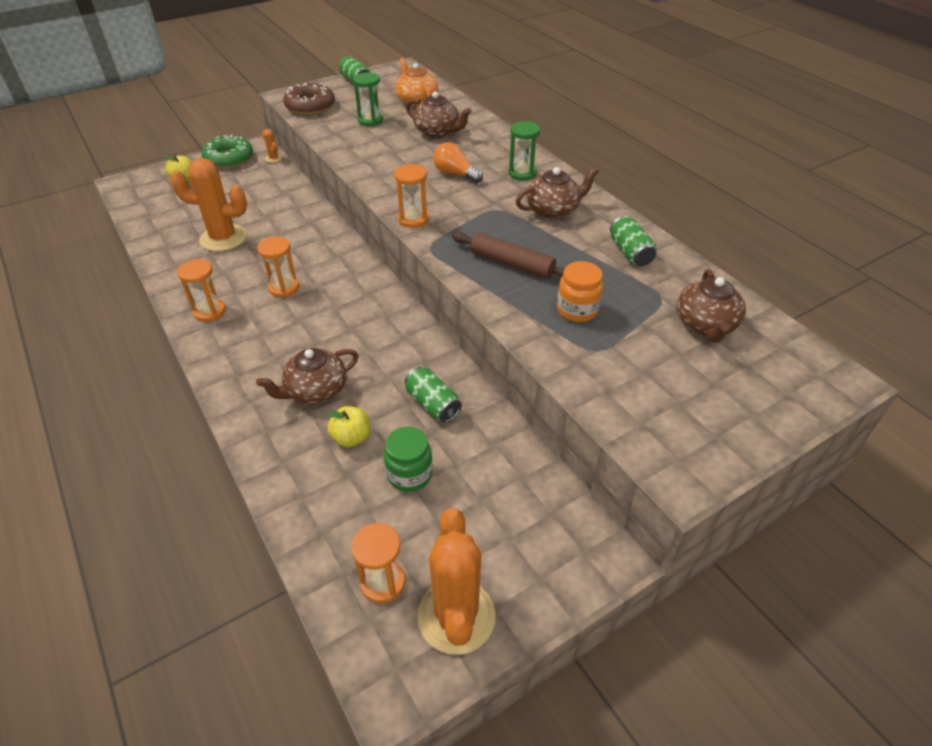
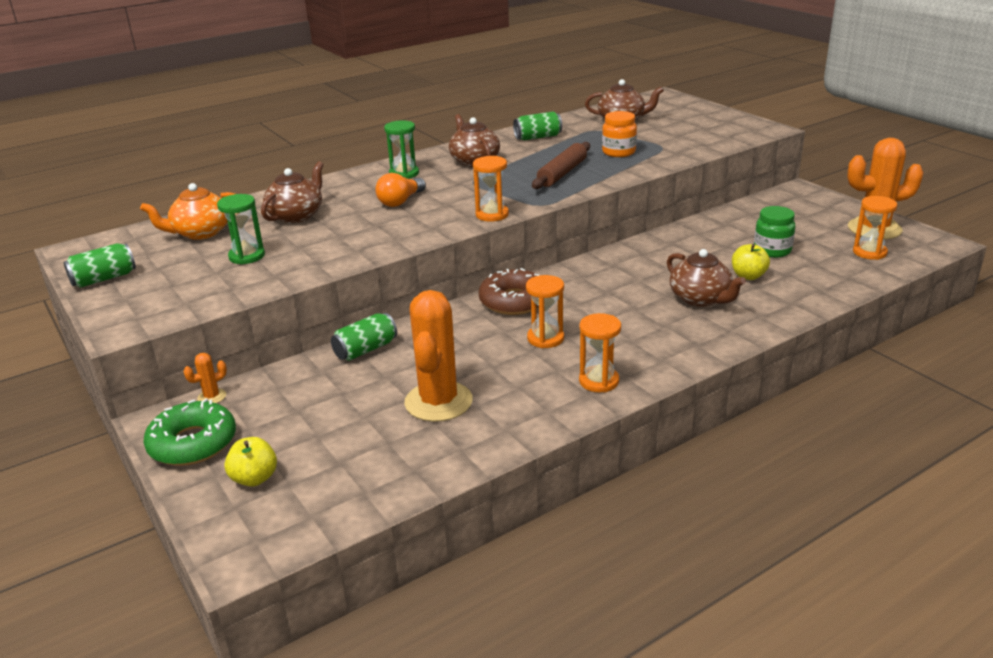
camera: 90 degrees left, 15 degrees down
(310, 106) = (176, 304): brown donut -> brown donut (514, 301)
(433, 404) = (694, 247): green can -> green can (365, 350)

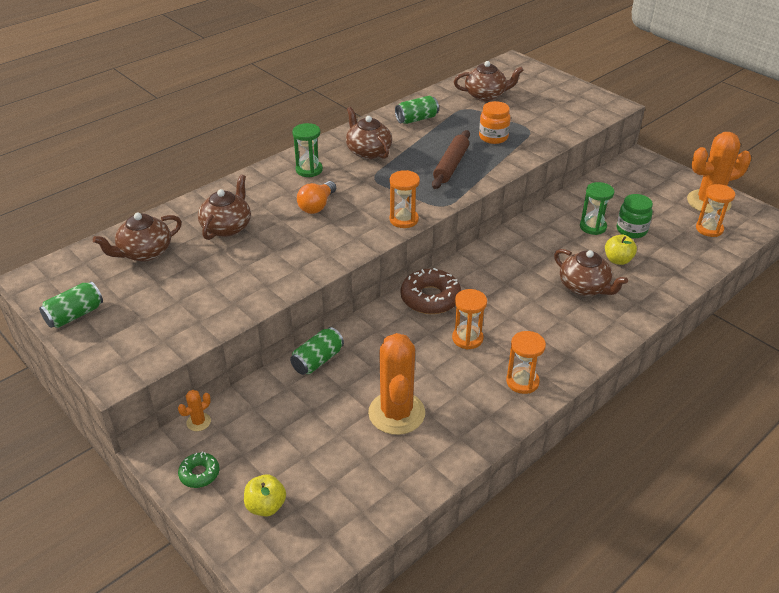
camera: 10 degrees left, 10 degrees up
(193, 443) = (199, 474): green donut -> green donut, size x0.54
(201, 233) = (145, 252): orange teapot -> brown teapot
(247, 256) = (199, 280): green hourglass -> green hourglass (593, 227)

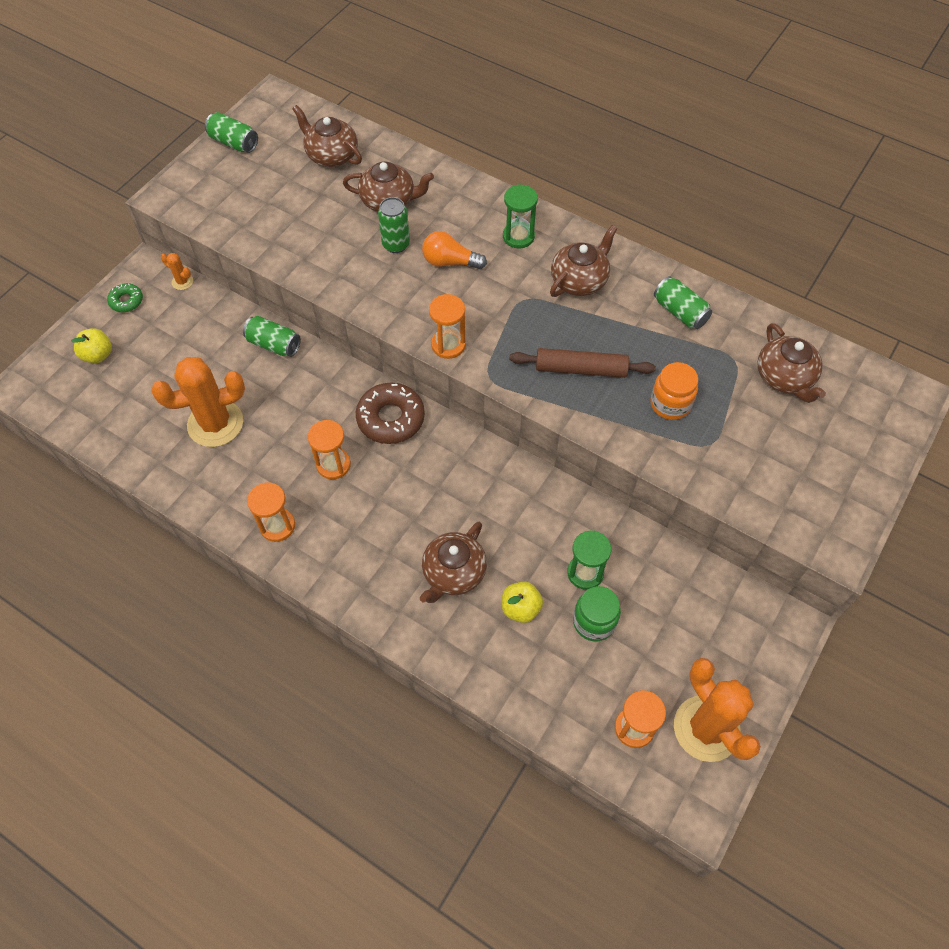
camera: 75 degrees right, 20 degrees up
(281, 230) = (396, 245): none -> green can

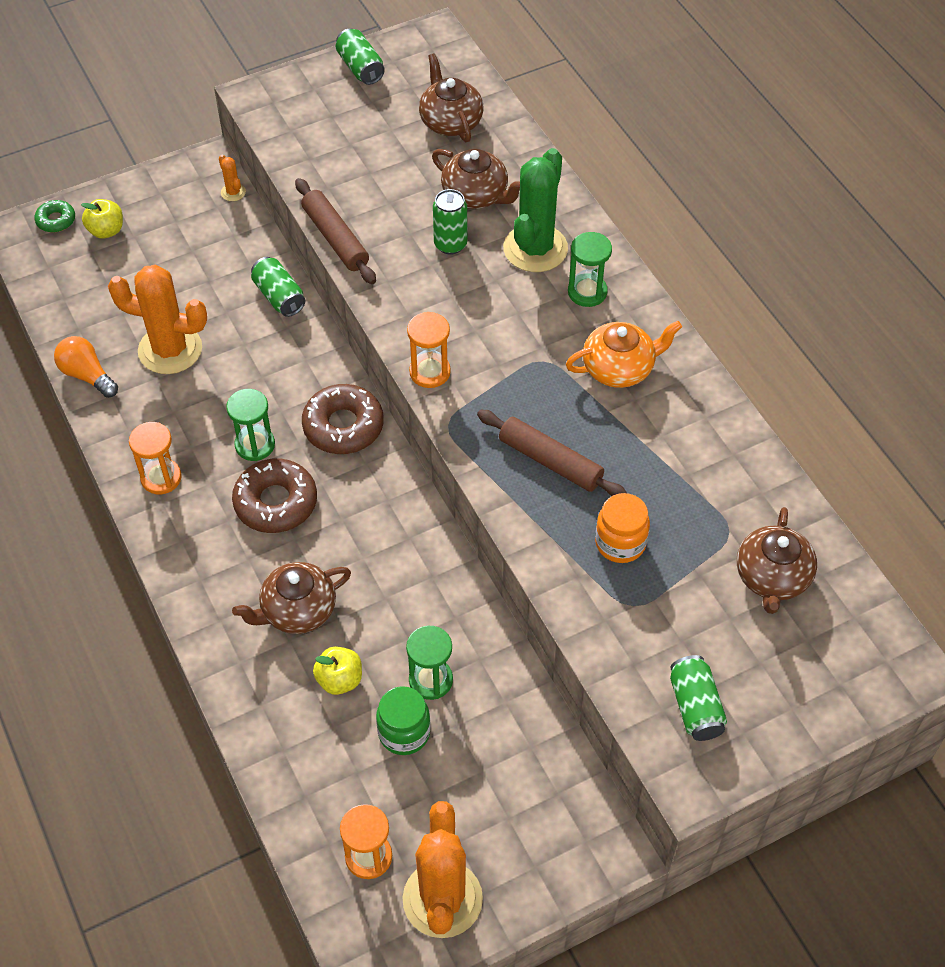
camera: 30 degrees right, 5 degrees down
(126, 301) = (167, 188): green donut -> green donut (56, 220)
(305, 277) = (335, 238): none -> brown rolling pin
(333, 464) = (255, 445): orange hourglass -> green hourglass
(380, 500) = (276, 502): none -> brown donut
(450, 262) = (494, 287): orange light bulb -> orange light bulb (87, 375)
(459, 221) = (535, 248): none -> green cactus
(579, 280) = (619, 368): brown teapot -> orange teapot
(680, 312) = (706, 452): green can -> green can (695, 707)

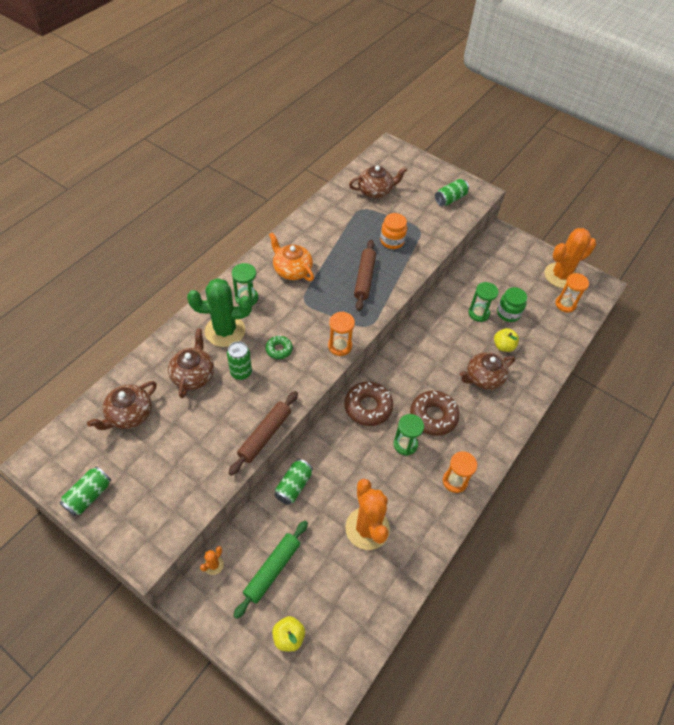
camera: 120 degrees left, 0 degrees up
(56, 220) = (295, 685): green donut -> green donut (279, 349)
(87, 375) = (413, 568): orange light bulb -> none
(189, 241) = (272, 570): none -> green rolling pin
(297, 610) = (483, 378): brown teapot -> brown teapot turned 120 degrees clockwise

